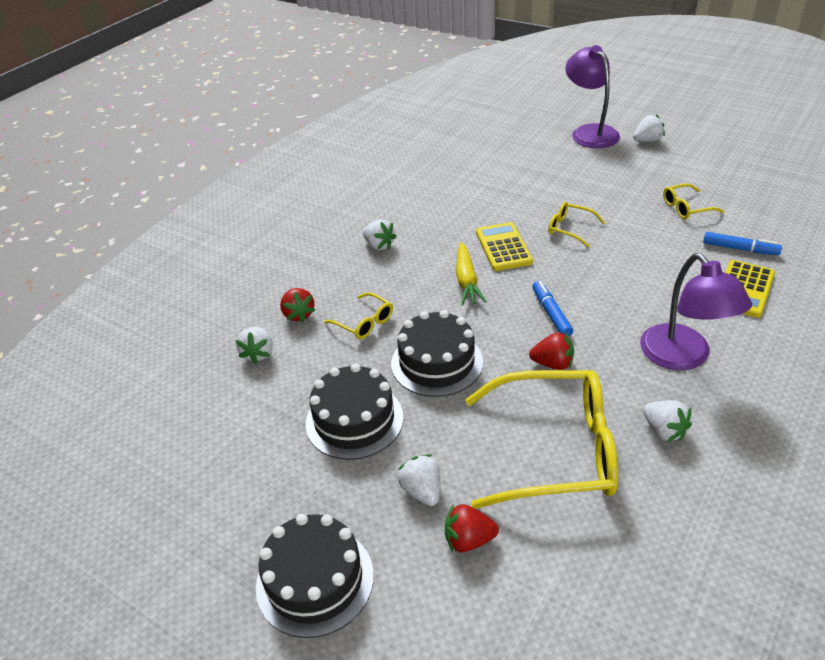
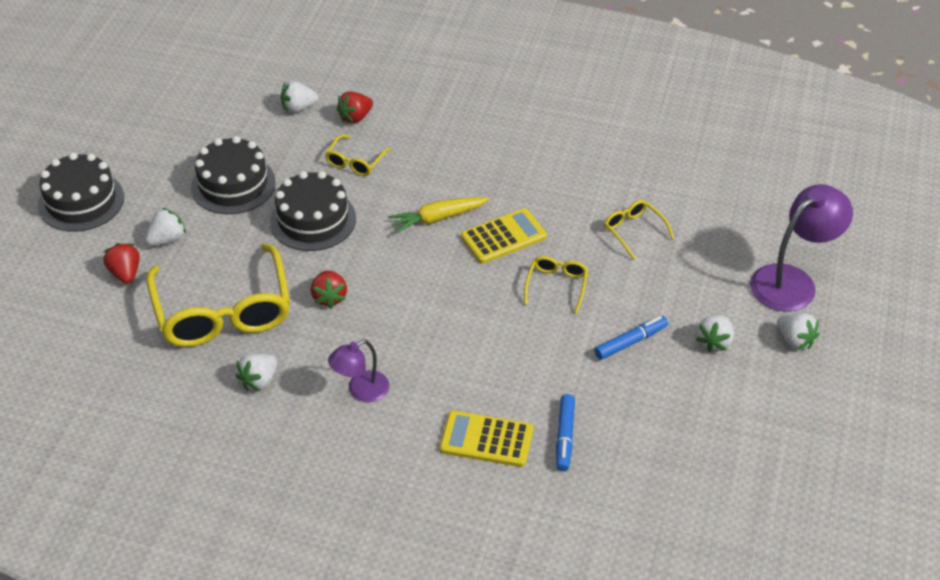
camera: 70 degrees right, 5 degrees up
(379, 245) = (477, 144): white strawberry -> white strawberry (714, 342)
(551, 313) = (403, 287): blue marker -> blue marker (630, 342)
(683, 357) = (361, 391): purple lamp -> purple lamp, size x0.59
(686, 208) = (638, 386): yellow glasses -> yellow glasses (634, 231)

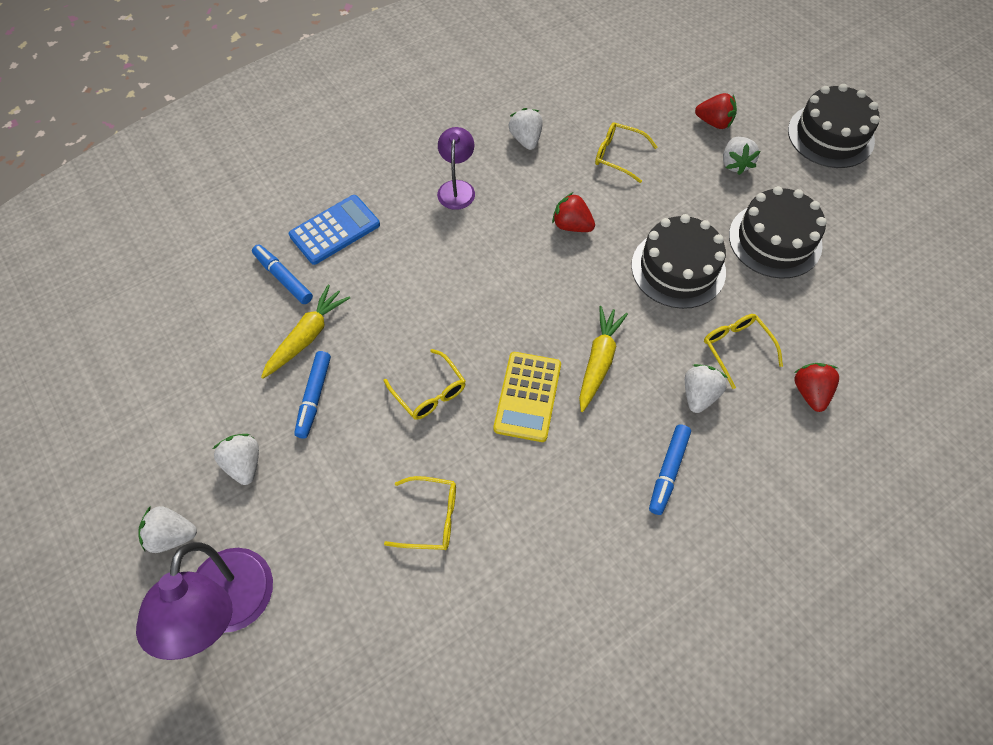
camera: 130 degrees right, 15 degrees up
(223, 311) = (618, 156): yellow glasses -> yellow glasses, size x0.45
(298, 108) = (862, 353): white strawberry -> white strawberry (699, 395)
(482, 150) = (668, 471): none -> blue marker
(486, 439) = (335, 230): yellow calculator -> blue calculator
(593, 382) = (307, 336): none -> yellow carrot

